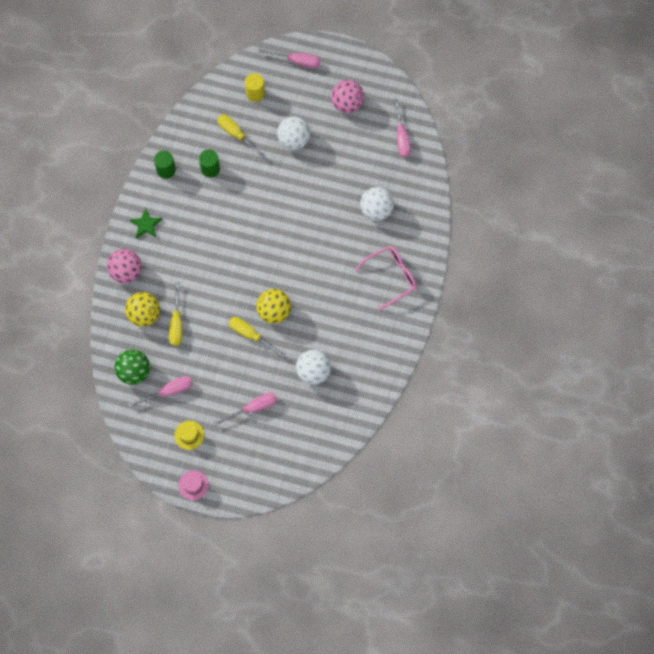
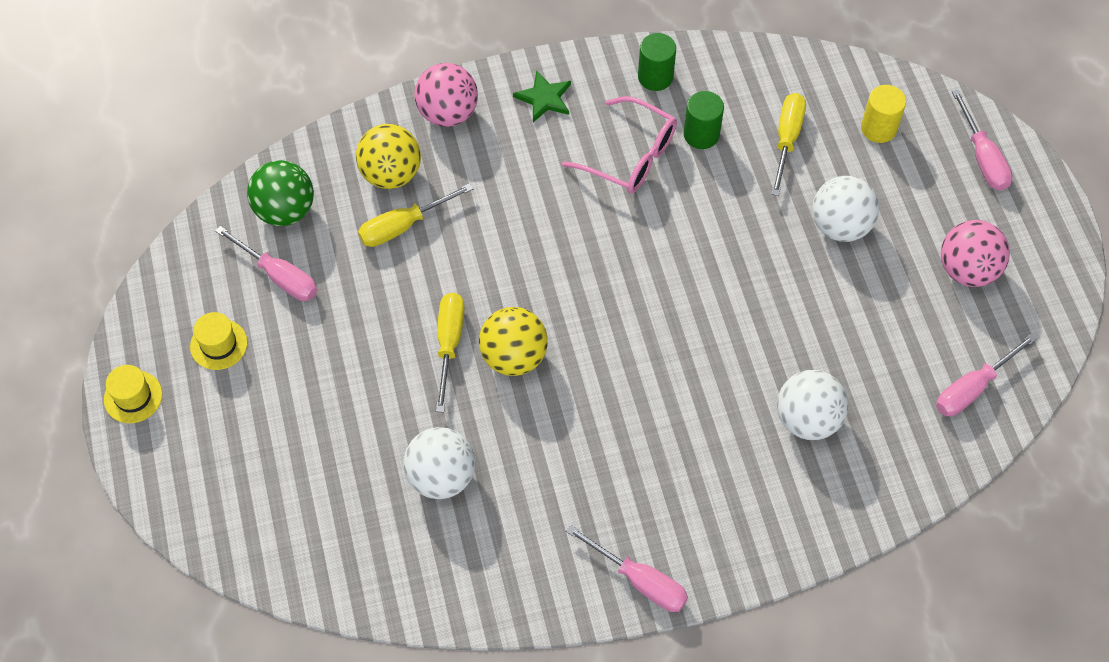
camera: 60 degrees right, 10 degrees down
(193, 485) = (133, 397): pink hat -> yellow hat
(253, 408) = (320, 416): pink screwdriver -> pink screwdriver (639, 580)
(391, 277) = (700, 511): pink glasses -> pink glasses (630, 156)

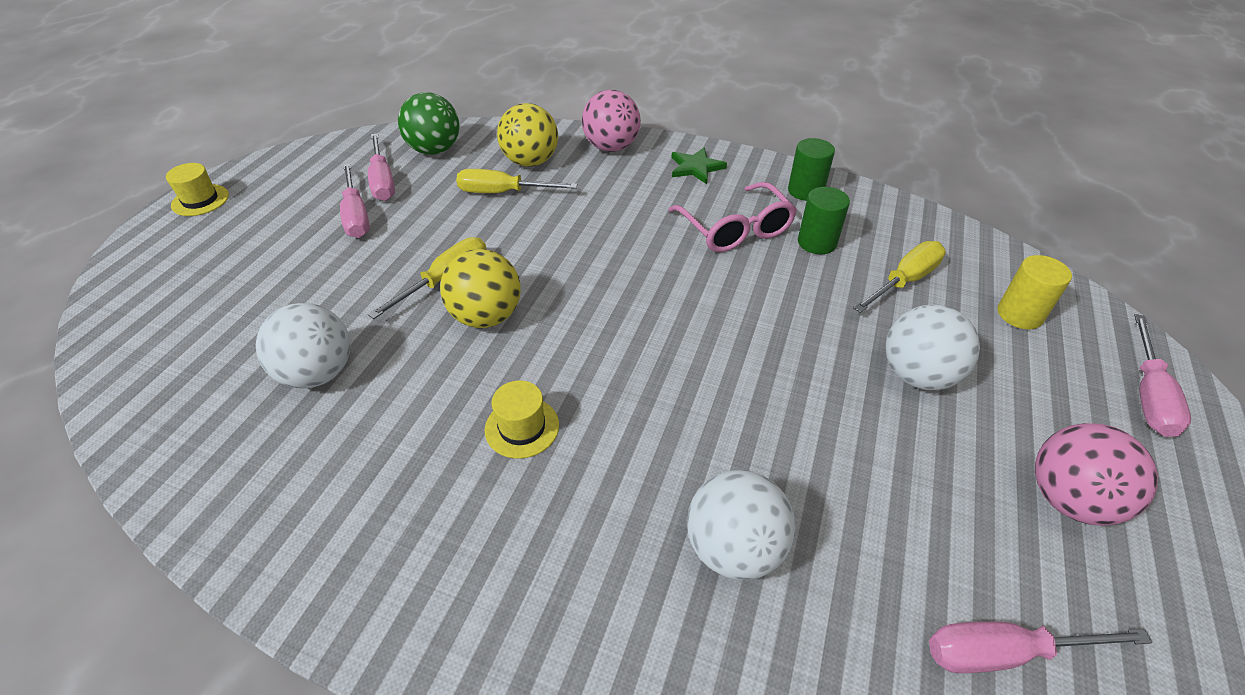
camera: 35 degrees right, 15 degrees down
(218, 344) = (292, 199): yellow hat -> yellow hat (522, 427)
(639, 580) = (373, 605): pink screwdriver -> pink screwdriver (356, 215)

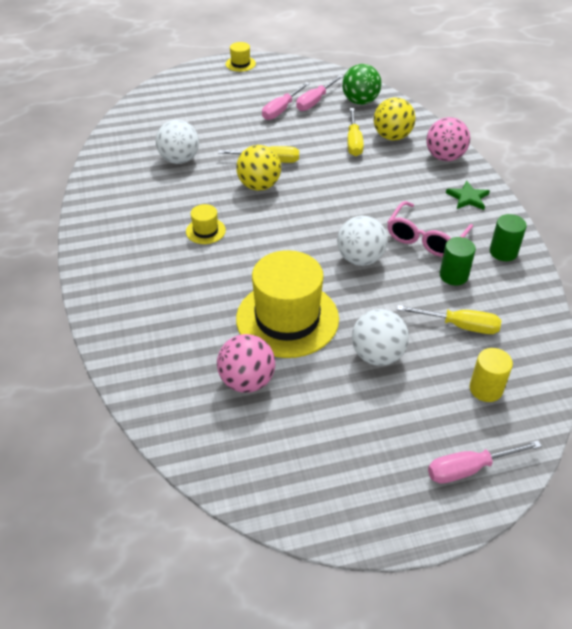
camera: 55 degrees right, 0 degrees up
(503, 193) = (354, 142): yellow screwdriver -> yellow screwdriver turned 150 degrees counterclockwise
(734, 548) = (199, 324): white ball -> white ball (360, 259)
(792, 430) = (287, 318): none -> yellow hat
(1004, 652) = (218, 434): pink screwdriver -> none
(1069, 499) = (339, 442): pink ball -> pink ball (247, 381)

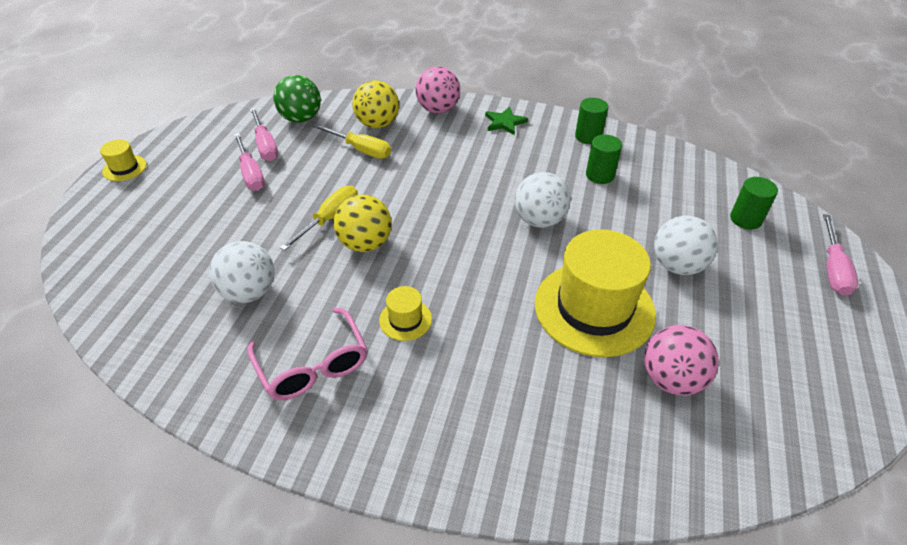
camera: 60 degrees left, 0 degrees up
(425, 238) = (540, 169): pink glasses -> pink glasses (313, 365)
(459, 326) = (664, 200): yellow screwdriver -> none
(486, 389) = (745, 219): yellow cylinder -> green cylinder

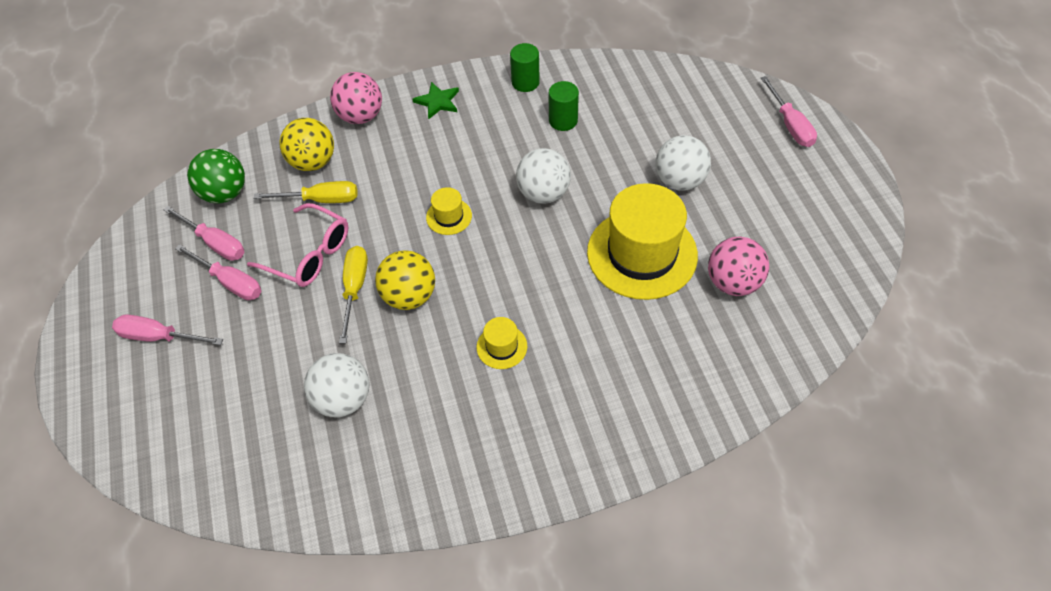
camera: 30 degrees left, 10 degrees up
(124, 168) = (81, 346): yellow hat -> yellow hat (449, 216)
(174, 186) = (159, 337): none -> pink screwdriver
(313, 365) = (458, 429): pink glasses -> pink glasses (309, 254)
(745, 219) = (704, 109): green cylinder -> none

